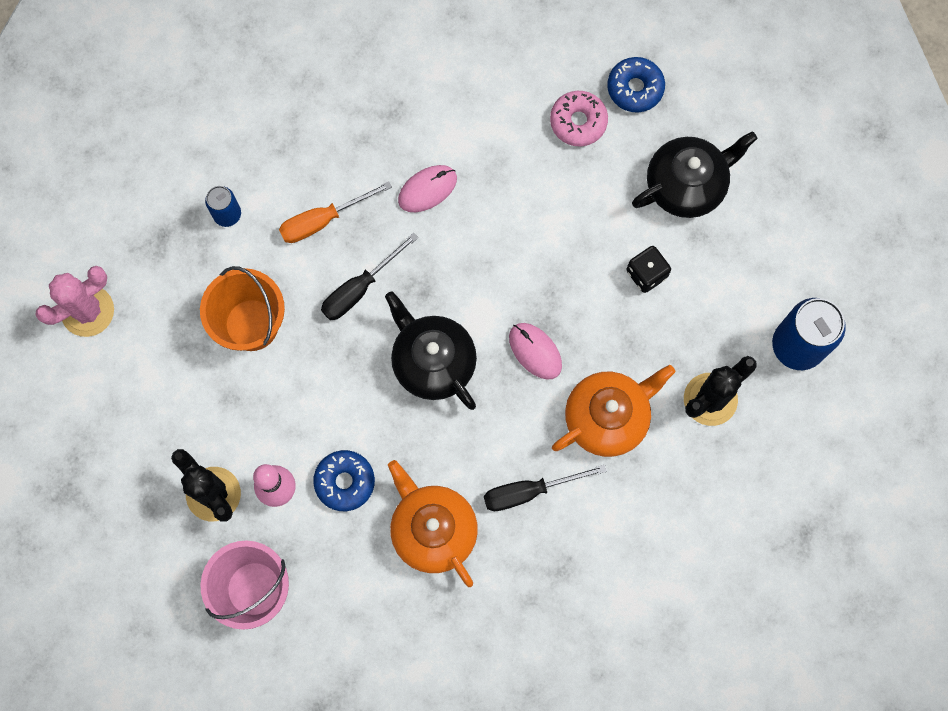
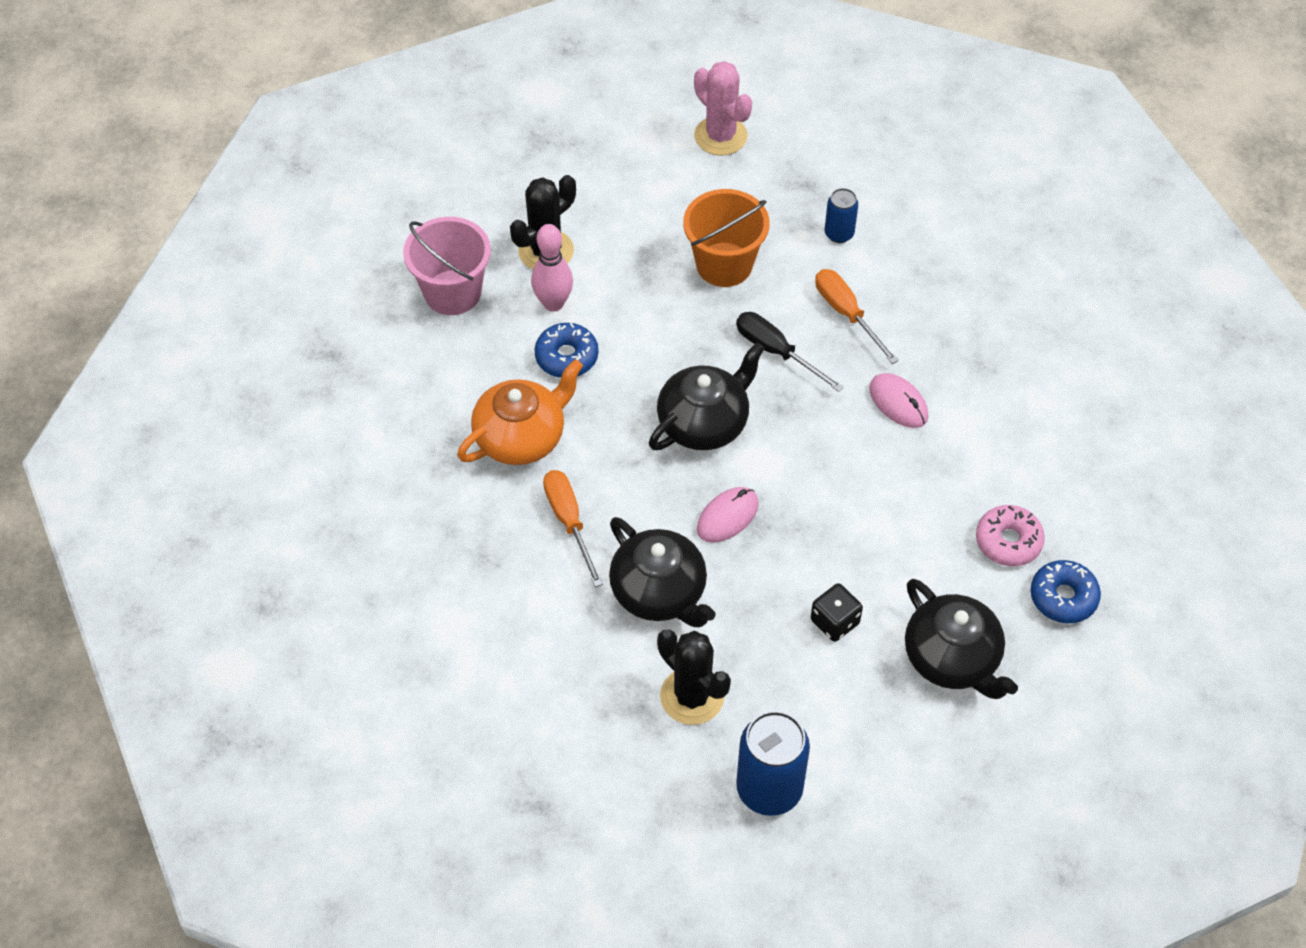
camera: 85 degrees right, 20 degrees down
(529, 491) = (569, 522): black screwdriver -> orange screwdriver
(608, 417) = (660, 592): orange teapot -> black teapot

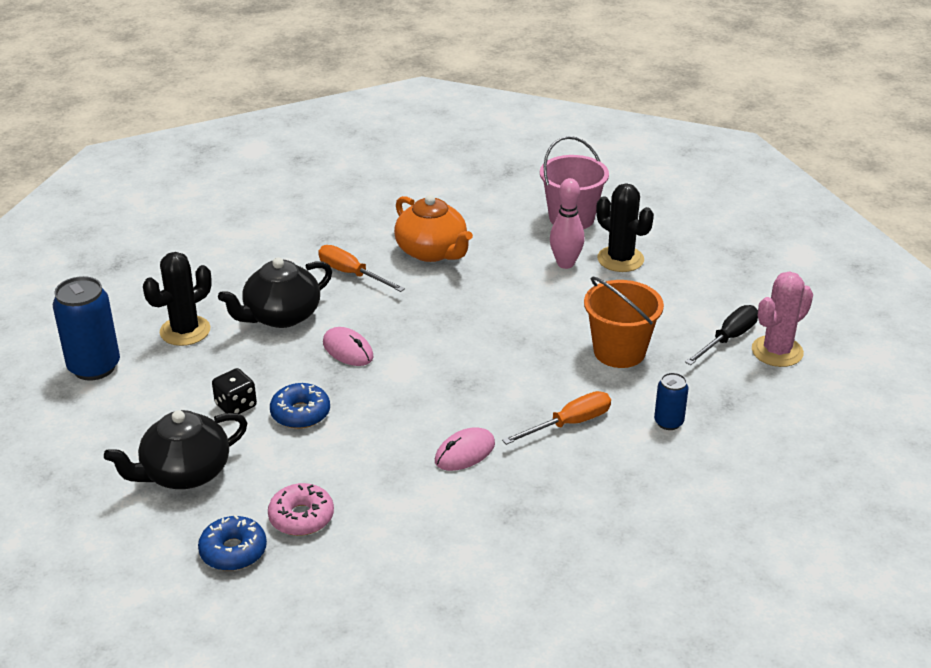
camera: 90 degrees right, 20 degrees down
(566, 357) = (511, 270): blue donut -> blue donut (300, 413)
(569, 522) = (351, 274): orange screwdriver -> orange screwdriver turned 120 degrees counterclockwise
(704, 422) = (444, 339): black teapot -> none
(776, 352) = (521, 380): black screwdriver -> black screwdriver (728, 339)

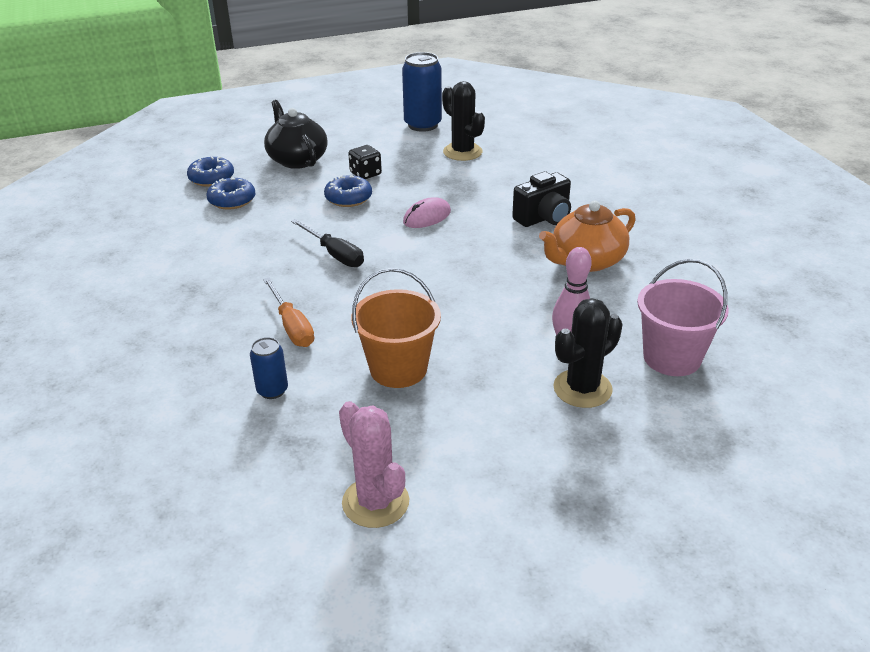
camera: 95 degrees right, 0 degrees up
(281, 316) = (479, 188): black teapot -> none
(301, 517) = (232, 200): pink donut -> blue donut
(351, 274) = (543, 218): orange screwdriver -> black camera
(464, 453) = (274, 268): pink mouse -> none
(728, 339) = (408, 460): black screwdriver -> black screwdriver (334, 254)

